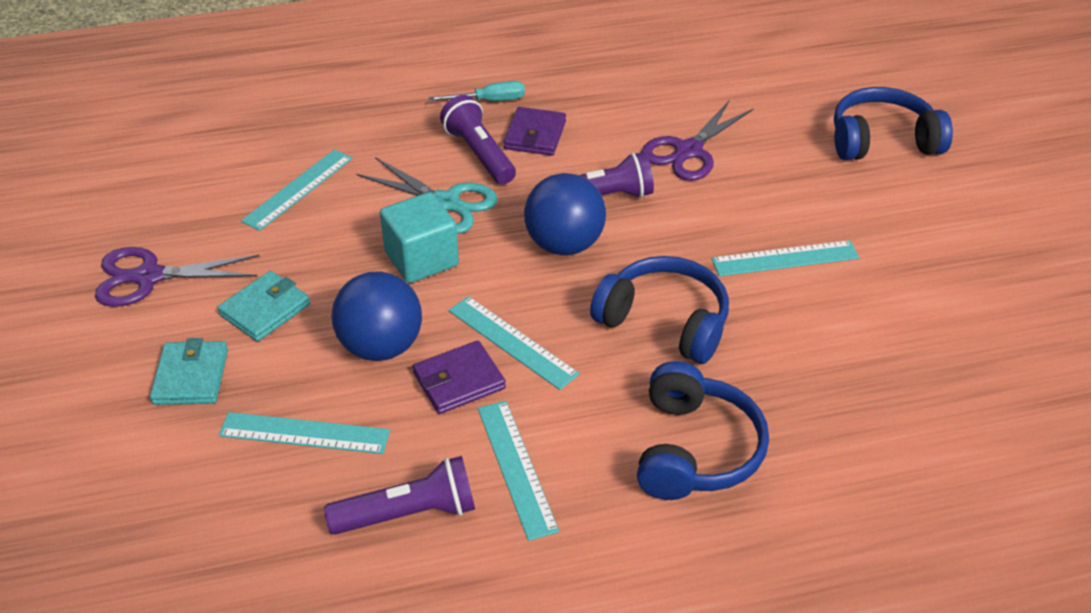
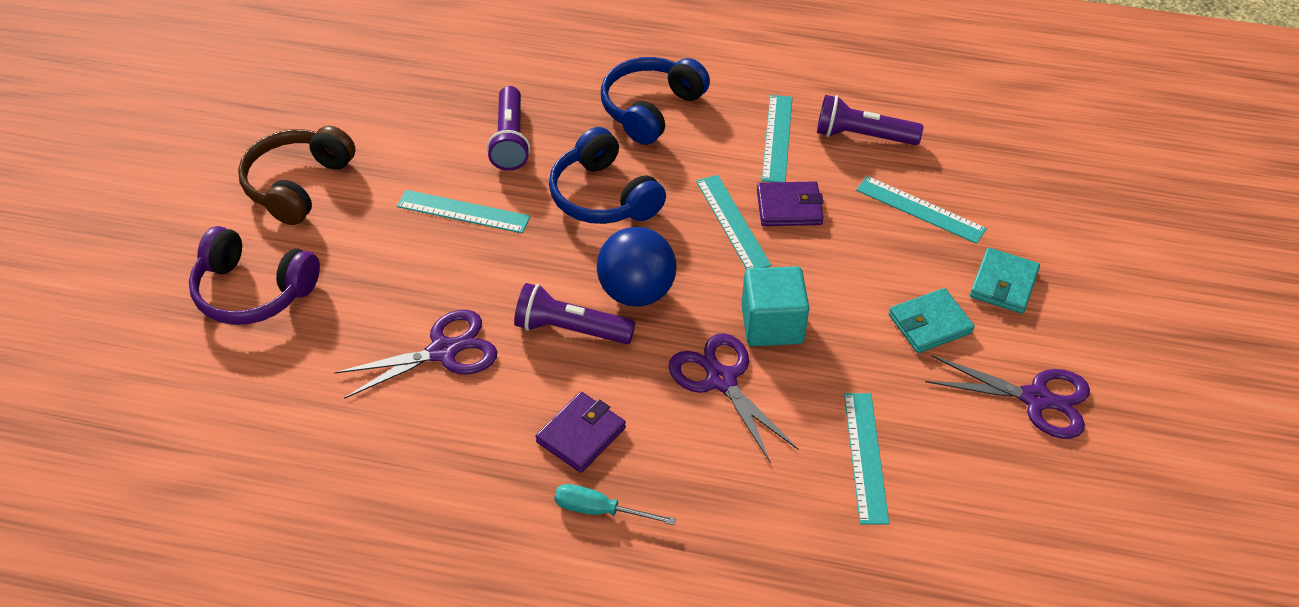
camera: 155 degrees left, 5 degrees up
(298, 189) = (866, 457): turquoise ruler -> turquoise ruler turned 60 degrees counterclockwise
(381, 346) = (839, 255): blue ball -> none
(445, 203) = (721, 380): turquoise scissors -> purple scissors
(479, 154) = (654, 431): purple flashlight -> purple flashlight (510, 140)
(882, 140) = (253, 291): blue headphones -> purple headphones
(960, 229) = (297, 185): none -> brown headphones

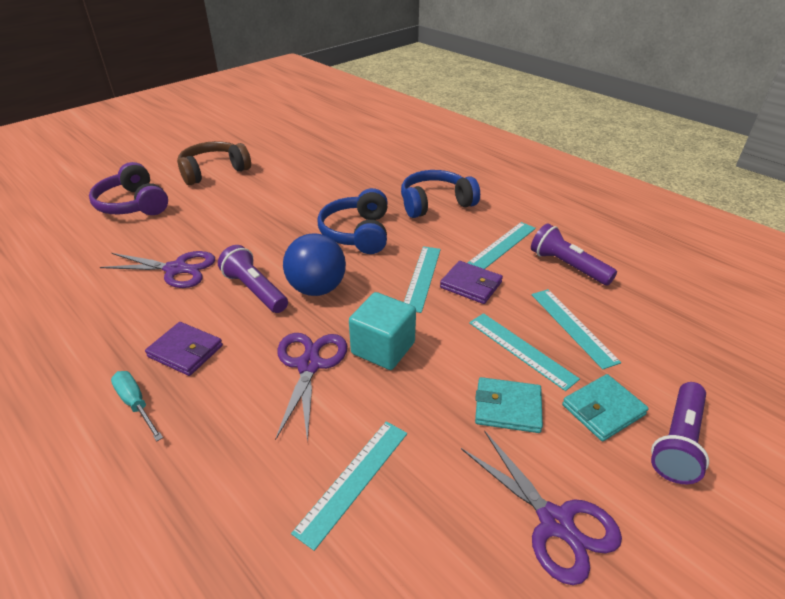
camera: 35 degrees right, 10 degrees down
(463, 211) = (274, 211): turquoise ruler -> turquoise ruler (521, 349)
(510, 140) = (338, 190): purple flashlight -> purple flashlight (678, 442)
(581, 435) = (185, 351): purple wallet -> purple wallet turned 45 degrees clockwise

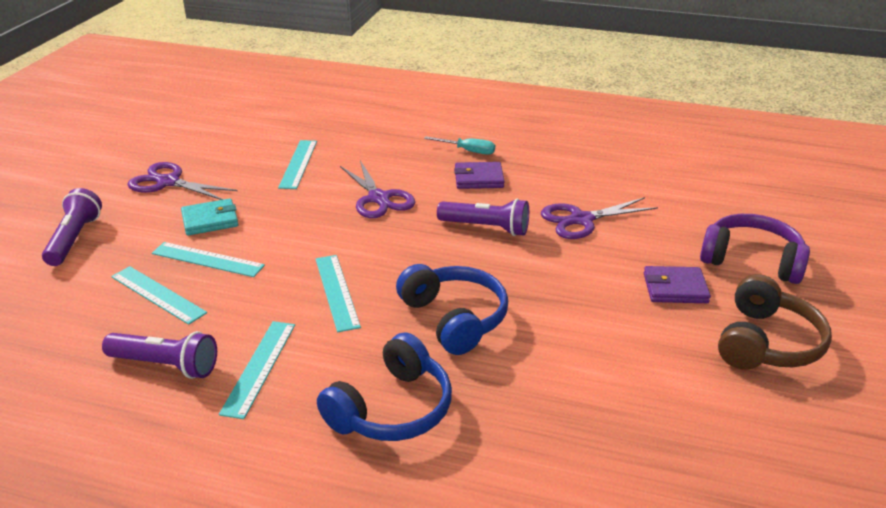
camera: 150 degrees right, 5 degrees down
(317, 289) = (432, 247): blue ball -> none
(383, 348) = (330, 224): turquoise cube -> none
(471, 285) = (279, 301): purple wallet -> purple wallet (675, 288)
(603, 410) = (132, 240): turquoise wallet -> none

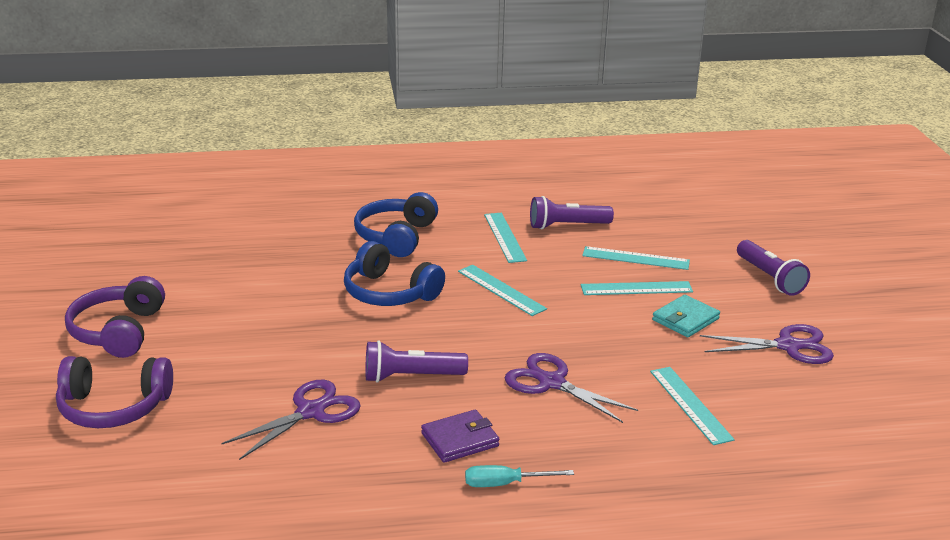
camera: 155 degrees right, 5 degrees down
(675, 288) = (199, 359): purple wallet -> none
(766, 343) = (118, 331): brown headphones -> purple headphones

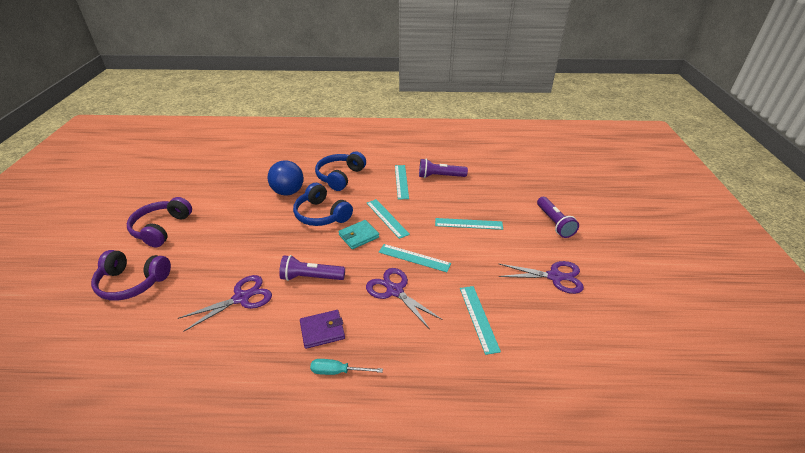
camera: 10 degrees right, 10 degrees up
(316, 264) = (288, 192): none -> blue ball
(635, 258) = (474, 202): turquoise ruler -> turquoise ruler (414, 258)
(685, 319) = (493, 250): turquoise wallet -> turquoise wallet (359, 236)

